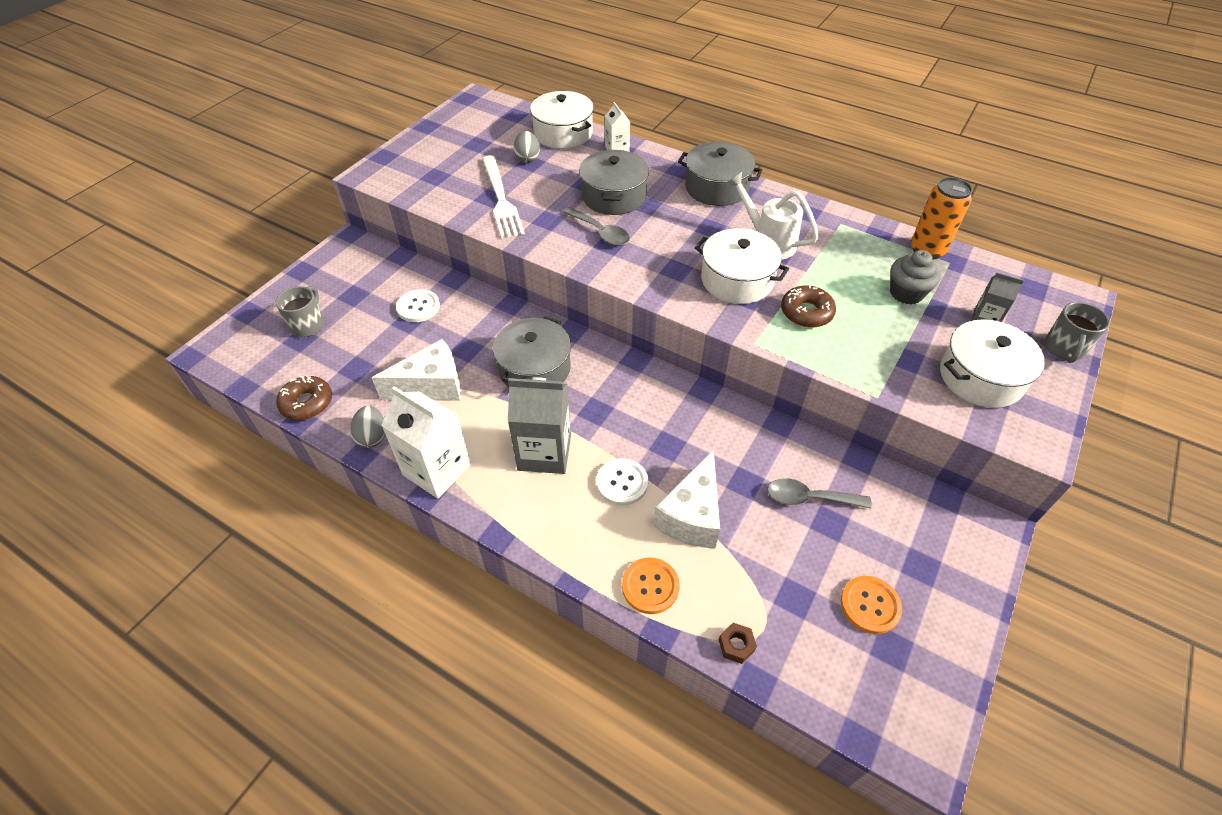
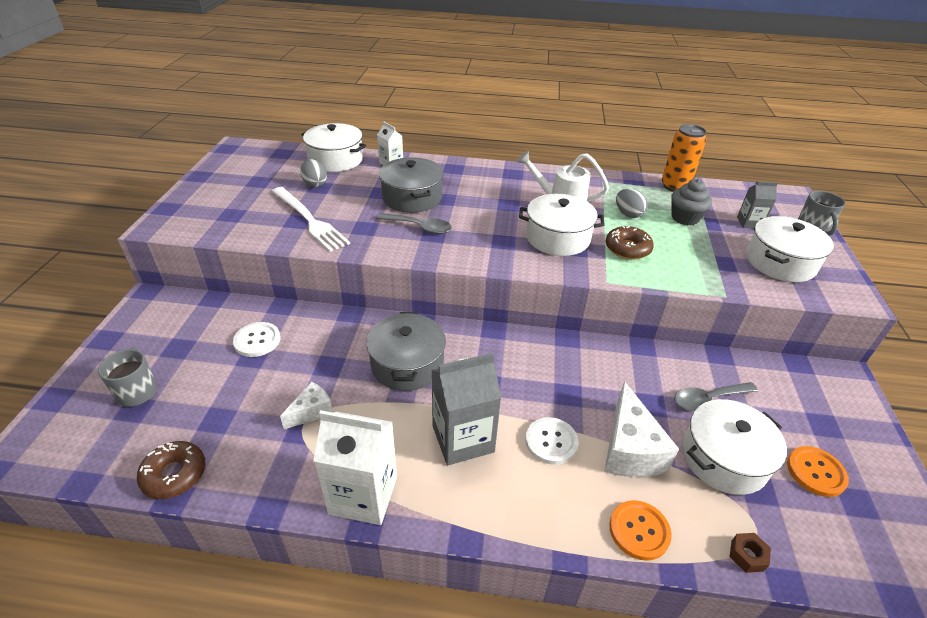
camera: 25 degrees left, 10 degrees down
(372, 436) = (272, 485): grey egg -> grey egg (628, 214)
(431, 386) = (311, 411): white cheese -> white cheese, size x0.57
(716, 188) = (492, 175): grey pot -> none
(781, 557) = (724, 458): none -> white pot

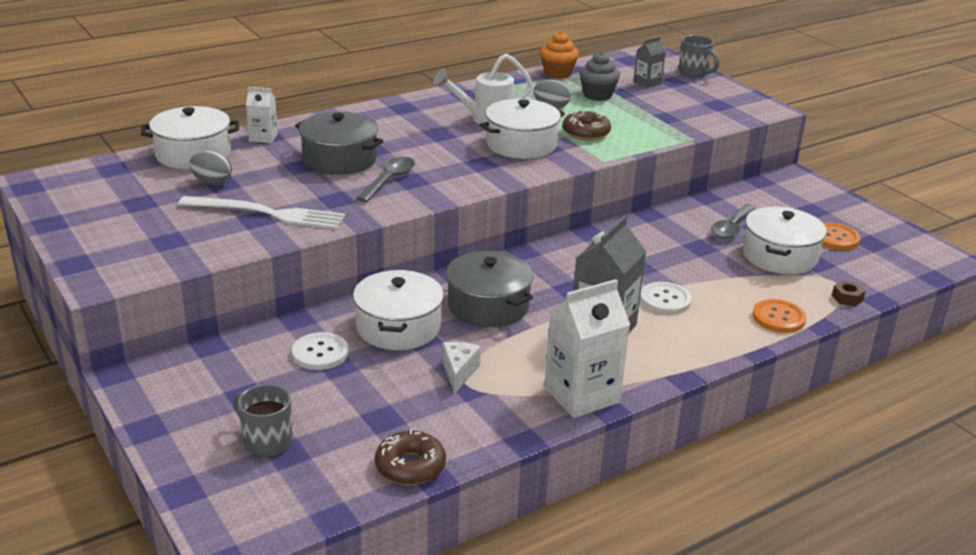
camera: 40 degrees left, 10 degrees down
(419, 227) = (389, 180): grey spoon -> grey spoon turned 45 degrees counterclockwise
(629, 449) = (719, 279): white cheese -> none
(675, 186) = (557, 73): orange can -> orange cupcake
(780, 262) = (700, 103): white pot -> white pot (398, 327)

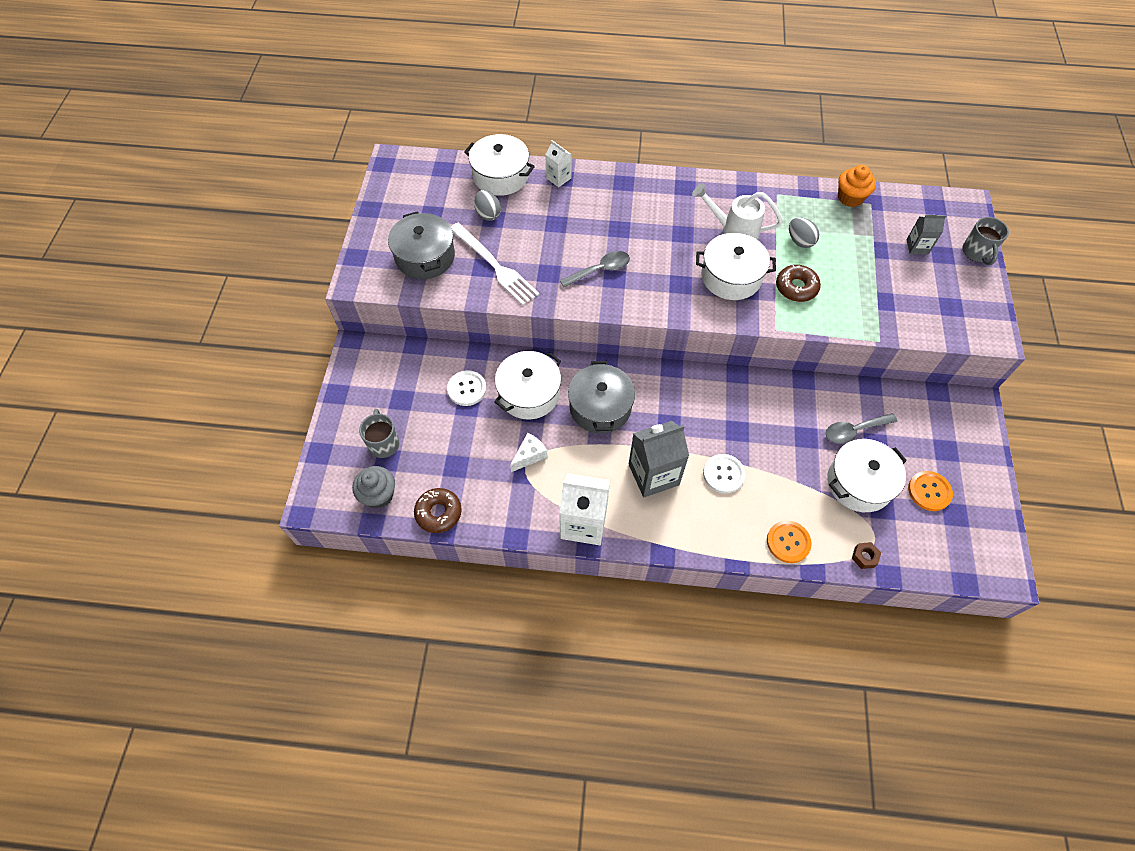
camera: 40 degrees right, 30 degrees up
(339, 159) = (587, 229): grey pot -> grey pot (425, 256)
(597, 95) = (855, 243): grey cupcake -> grey cupcake (378, 495)

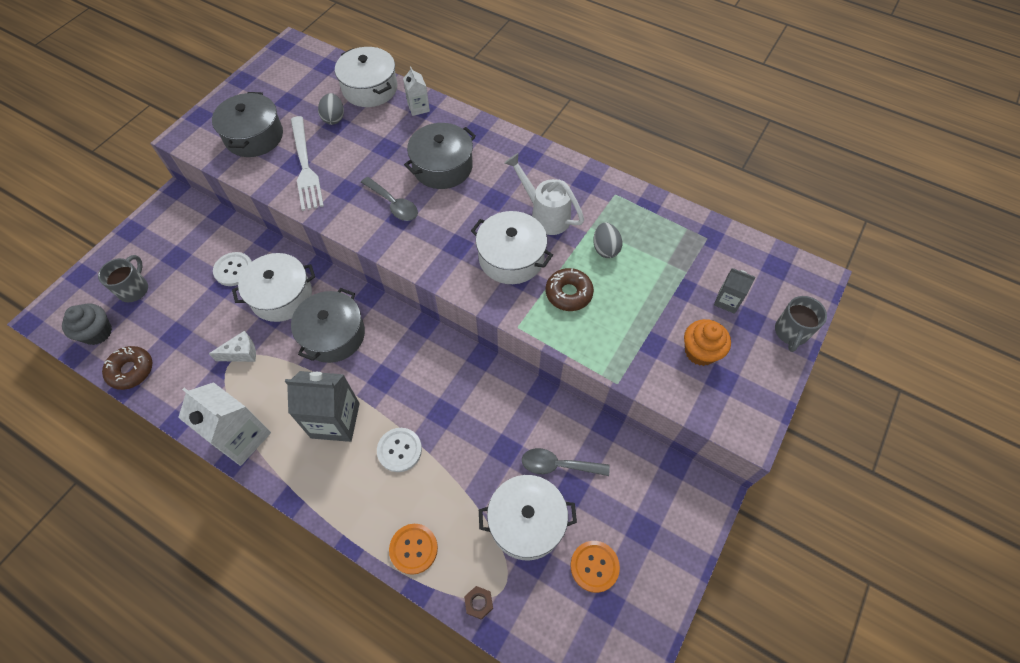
camera: 25 degrees right, 0 degrees up
(600, 270) = (393, 204): grey spoon -> grey spoon turned 45 degrees clockwise
(618, 222) = (442, 167): none -> grey pot
(850, 198) = (689, 224): orange cupcake -> orange cupcake (700, 351)

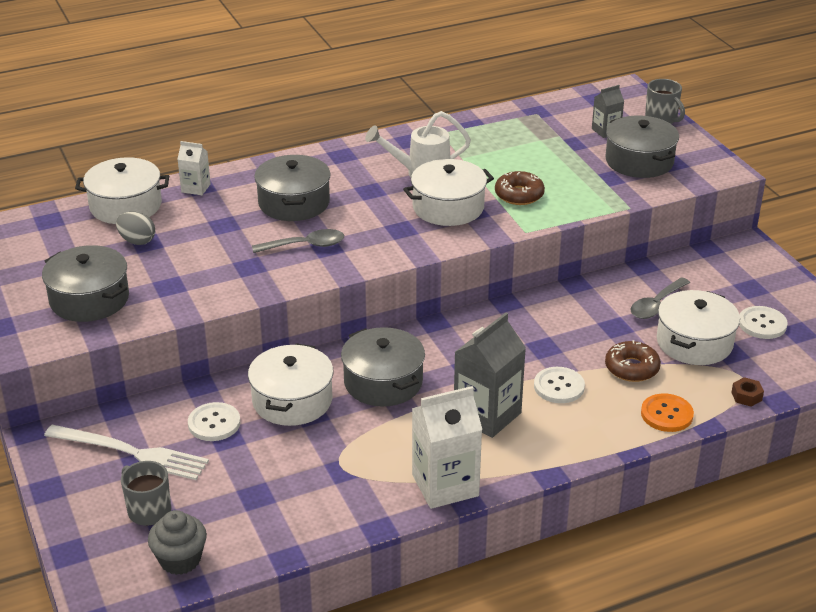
camera: 55 degrees left, 25 degrees down
(131, 370) = (269, 545): brown donut -> brown donut (631, 368)
(241, 353) = (337, 453): white cheese -> none
(305, 166) = (181, 280): white fork -> white fork (131, 453)
(594, 566) = (762, 324): orange button -> white button
(605, 249) = (493, 160): grey egg -> none
(700, 351) = (639, 161): orange cupcake -> grey pot

